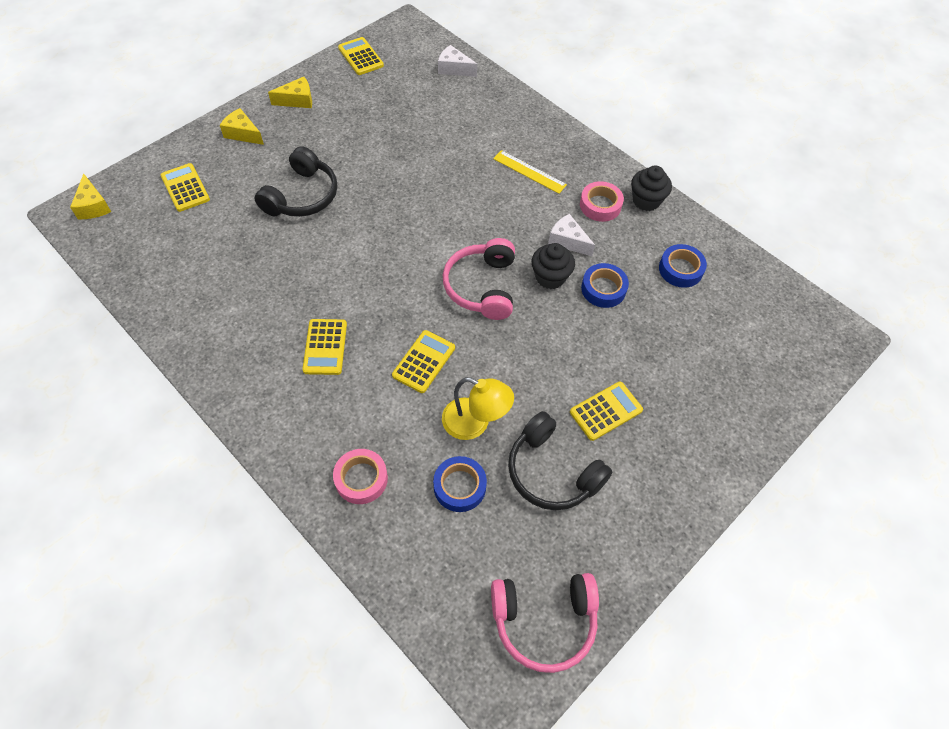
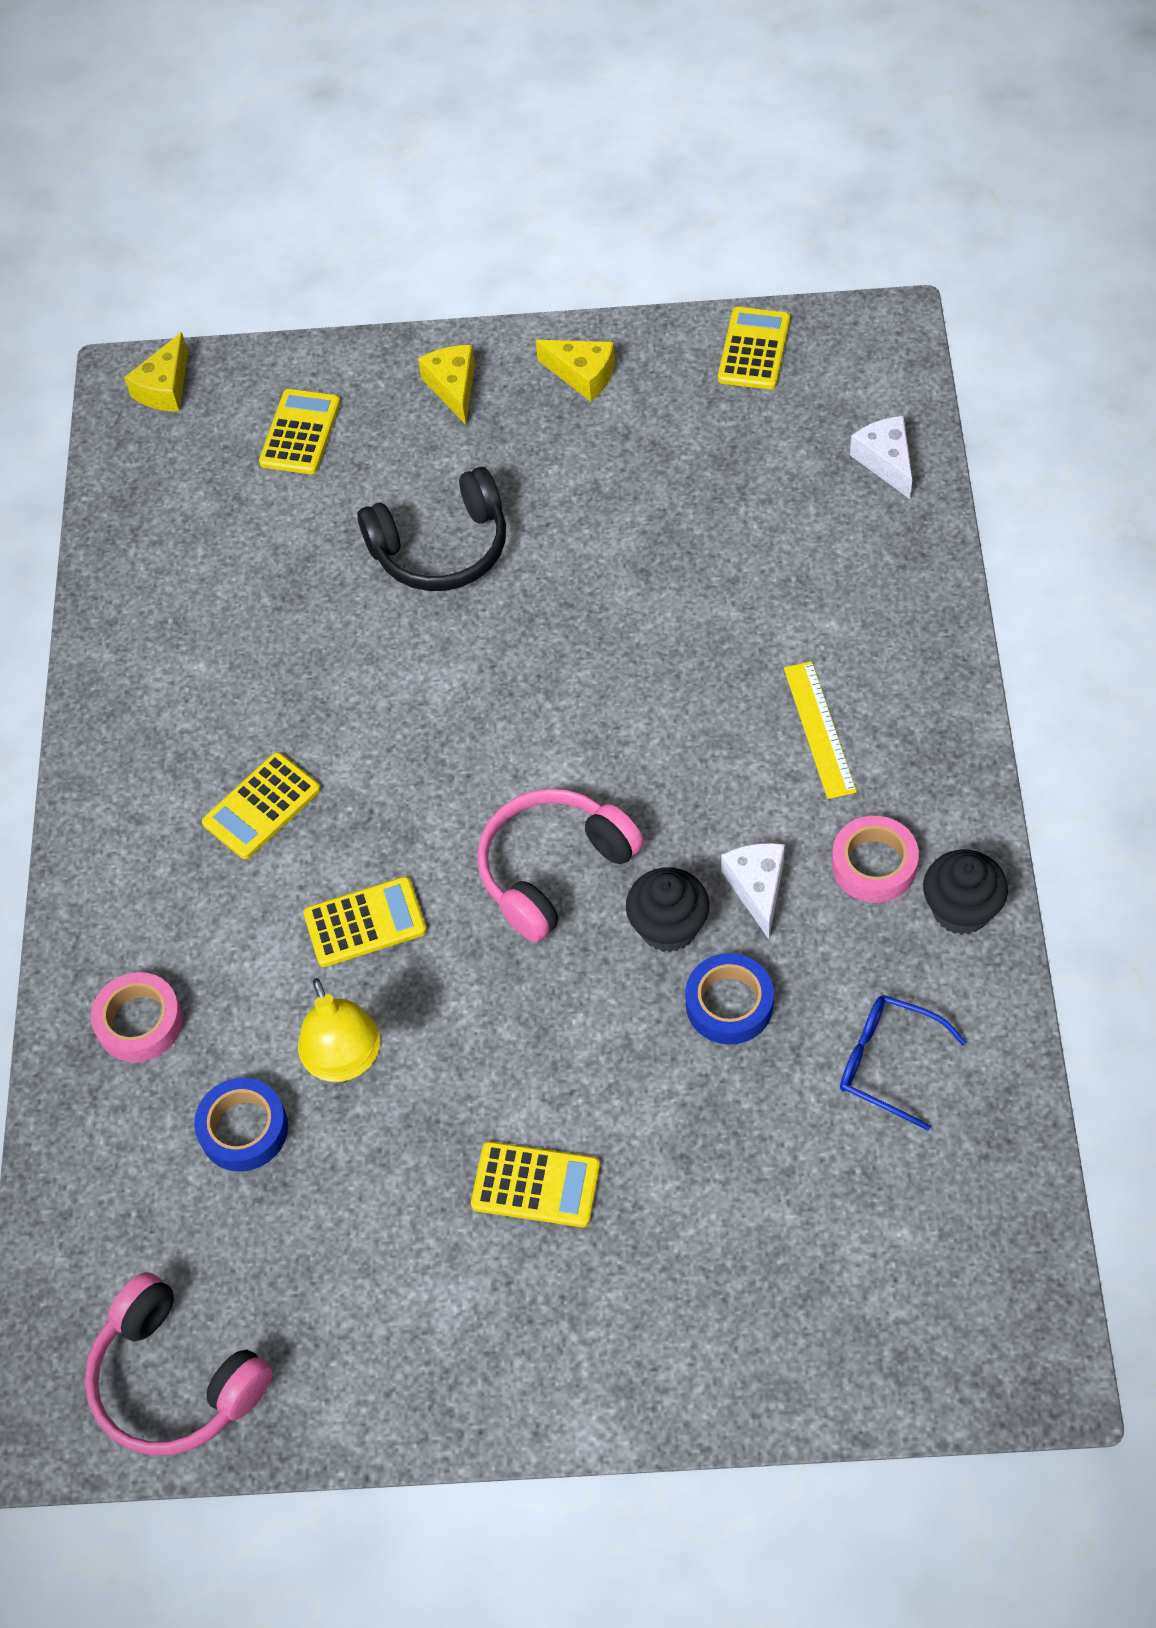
camera: 50 degrees right, 0 degrees up
(552, 472) = (376, 1206): black headphones -> none
(680, 269) = (888, 1063): blue tape -> blue glasses

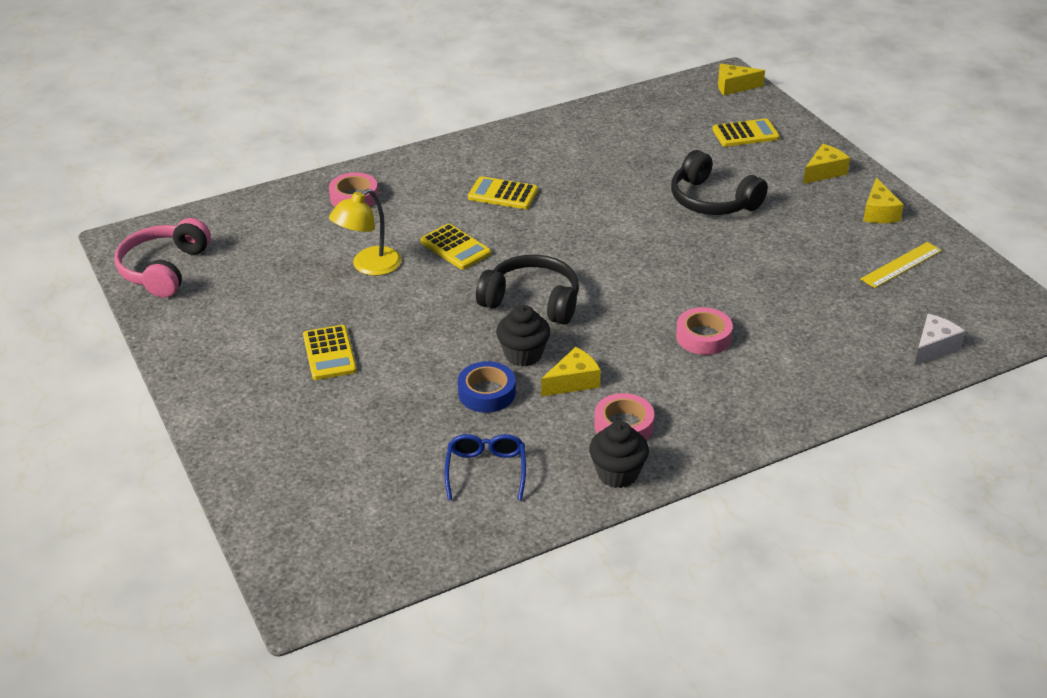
camera: 60 degrees right, 20 degrees down
(243, 1129) = (311, 247): blue tape -> none
(553, 869) = (532, 301): pink headphones -> black headphones
(740, 696) = (703, 337): none -> pink tape
(753, 349) = (965, 270): yellow calculator -> none
(757, 888) = (573, 382): white cheese -> yellow cheese
(819, 729) = (705, 375): yellow ruler -> yellow ruler (901, 265)

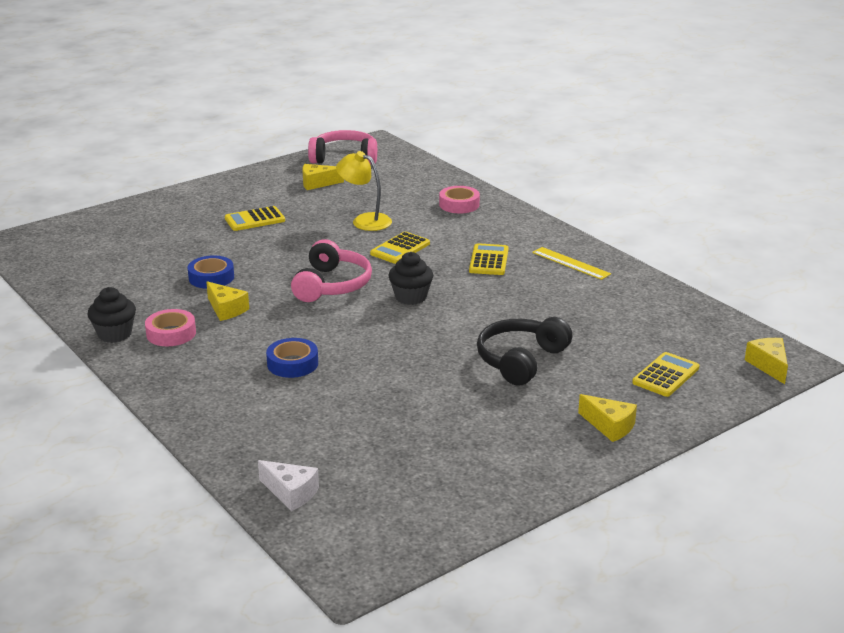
camera: 80 degrees right, 10 degrees down
(486, 470) = (123, 285): blue glasses -> none
(523, 354) = (260, 287): black cupcake -> black cupcake (411, 297)
(532, 301) = (332, 285): black headphones -> pink headphones
(703, 337) = (292, 363): pink tape -> blue tape
(745, 134) = (665, 375): yellow calculator -> yellow calculator turned 120 degrees counterclockwise
(879, 212) = (538, 462): yellow cheese -> yellow cheese (317, 183)
(901, 265) = (437, 476): yellow ruler -> yellow ruler (571, 263)

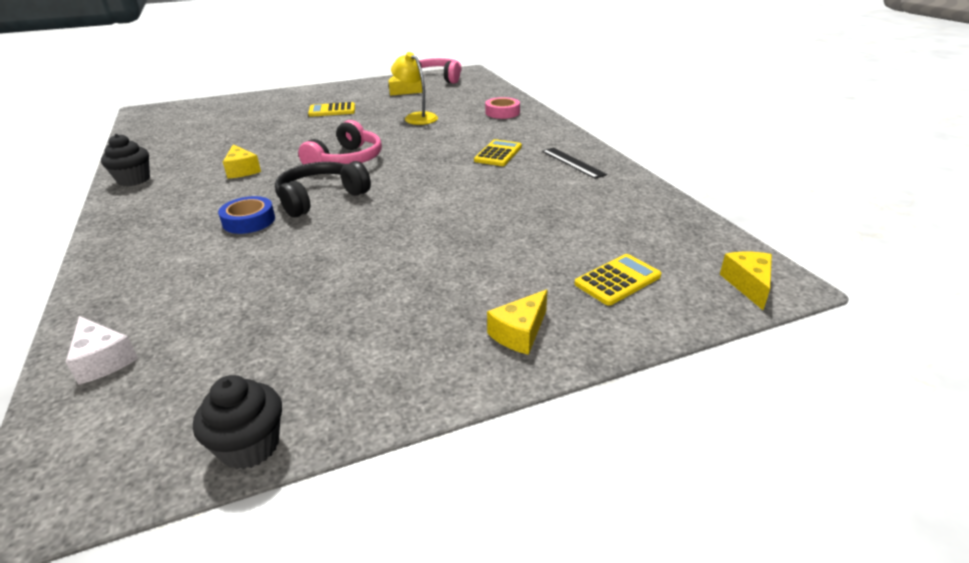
camera: 15 degrees right, 5 degrees up
(171, 333) = (177, 184): pink tape -> none
(211, 277) = (257, 146): blue tape -> none
(400, 249) = (428, 139): yellow calculator -> none
(411, 297) = (406, 176): black cupcake -> black cupcake (250, 446)
(520, 360) = (467, 244): black headphones -> black headphones (320, 198)
(571, 263) = (573, 162): yellow ruler -> black ruler
(609, 426) = (519, 333): yellow cheese -> yellow cheese turned 75 degrees clockwise

